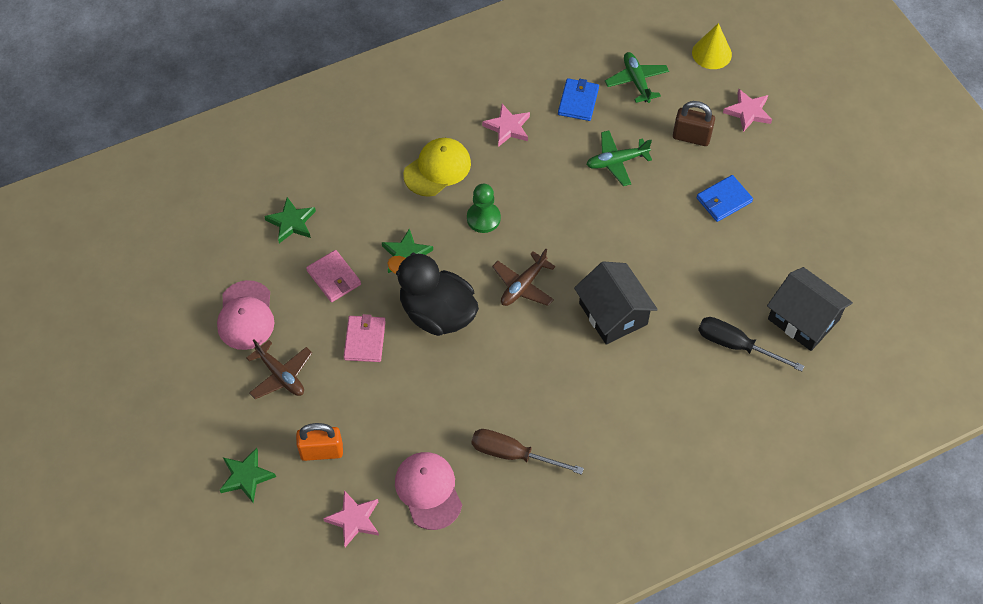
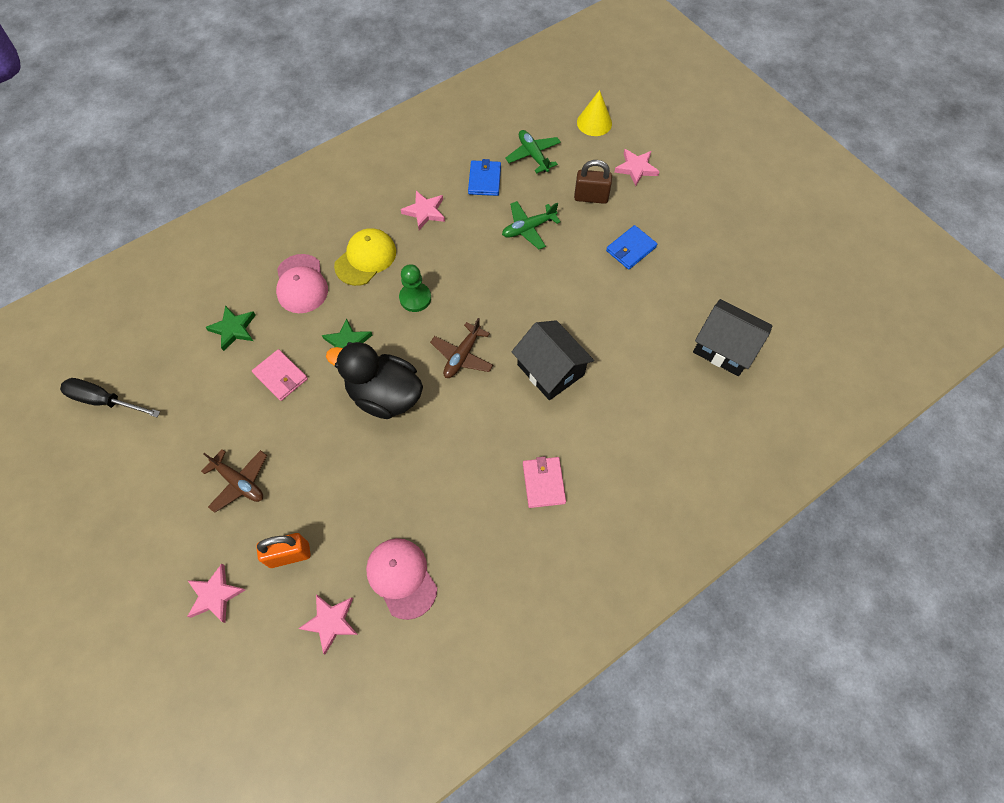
camera: 10 degrees left, 5 degrees up
(246, 315) = (198, 427): pink cap -> pink cap (301, 284)
(246, 476) = (215, 595): green star -> pink star
(365, 340) = (318, 433): pink wallet -> pink wallet (543, 483)
(513, 454) = (479, 525): brown screwdriver -> none
(736, 345) = (669, 382): black screwdriver -> black screwdriver (104, 401)

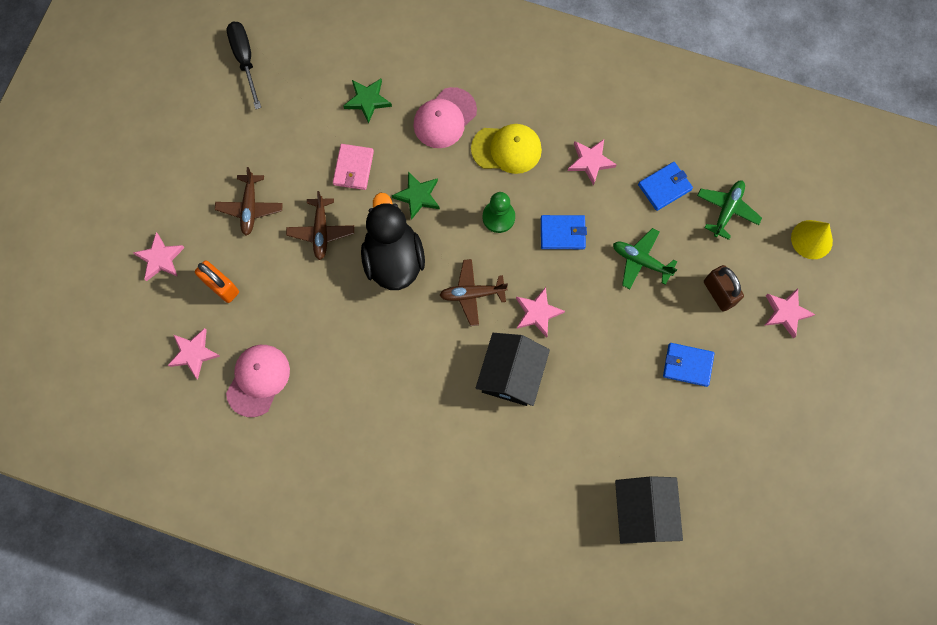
camera: 55 degrees right, 10 degrees up
(312, 437) = (321, 231): none -> brown plane
(465, 264) = (562, 233): none -> blue wallet
(514, 320) = (537, 313): none -> pink star
(543, 483) = (405, 436): pink wallet -> none

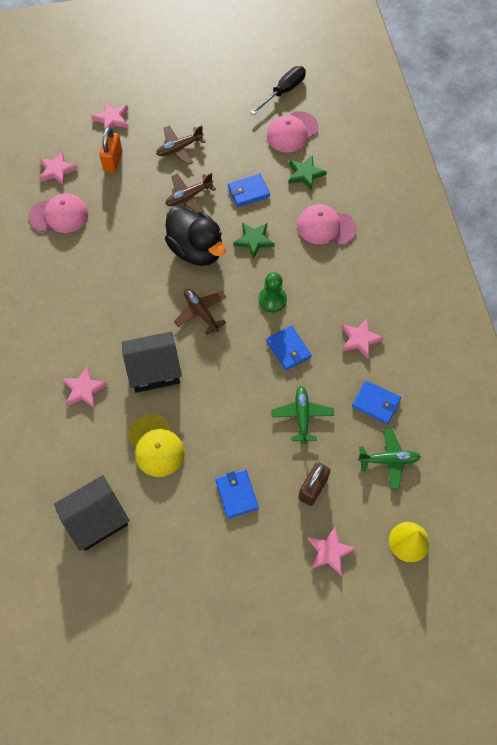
camera: 60 degrees right, 10 degrees down
(305, 82) = (292, 132): none -> pink cap
(353, 168) = (248, 191): pink wallet -> blue wallet
(393, 259) = (196, 250): black duck -> black duck turned 90 degrees clockwise
(506, 149) = (330, 278): yellow cap -> yellow cap (156, 446)
(537, 313) = (213, 363): pink star -> pink star (84, 389)

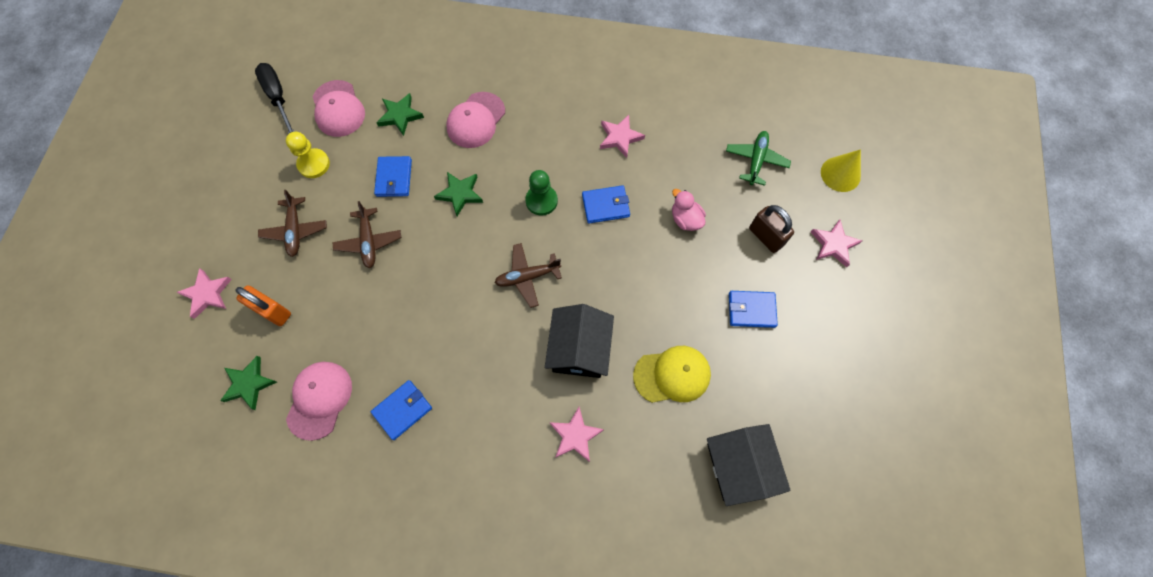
camera: 70 degrees left, 5 degrees up
(57, 170) = (249, 383): pink star -> green star
(196, 250) = (444, 256): black duck -> none
(237, 137) = (314, 164): none -> yellow pawn
(302, 416) = (685, 219): green plane -> pink duck
(376, 403) = (693, 149): blue wallet -> blue wallet (402, 410)

